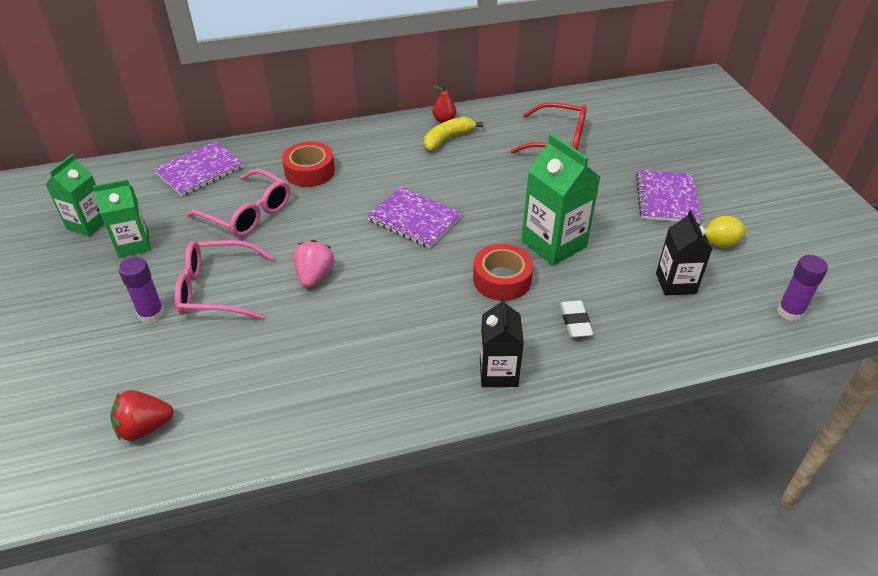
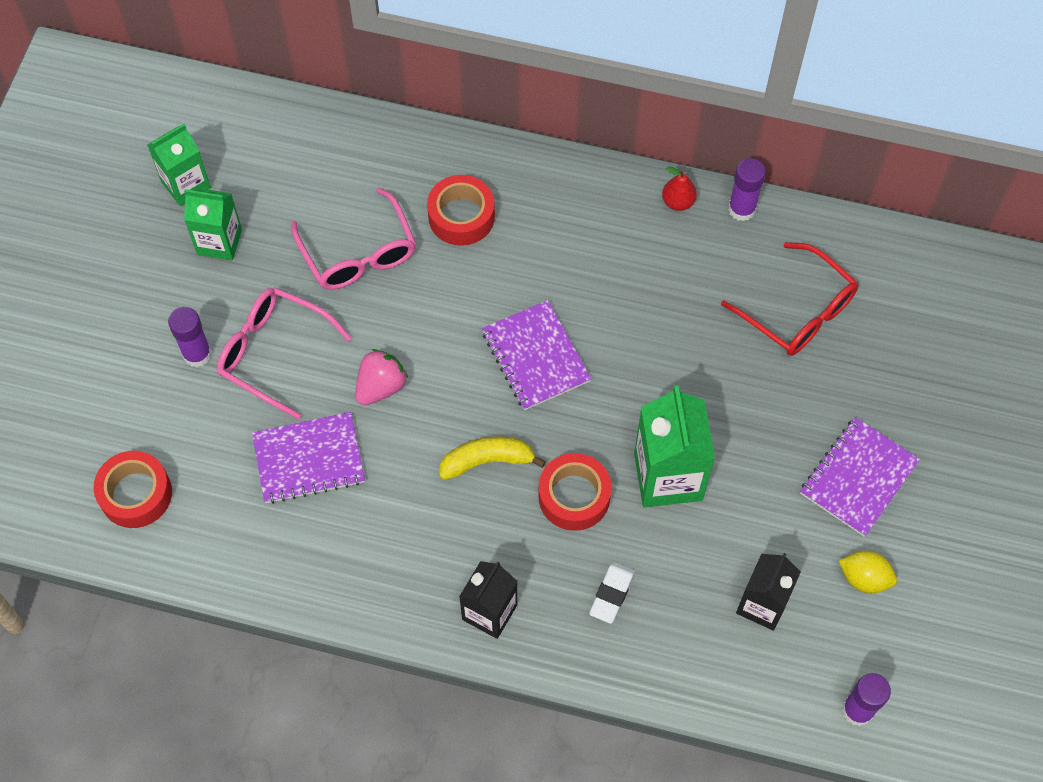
camera: 30 degrees right, 20 degrees up
(144, 427) = (136, 494): red strawberry -> red tape
(200, 170) = (339, 152): purple notebook -> purple notebook (309, 459)
(448, 139) = (660, 239): yellow banana -> yellow banana (487, 461)
(484, 111) = (741, 209): none -> purple glue stick

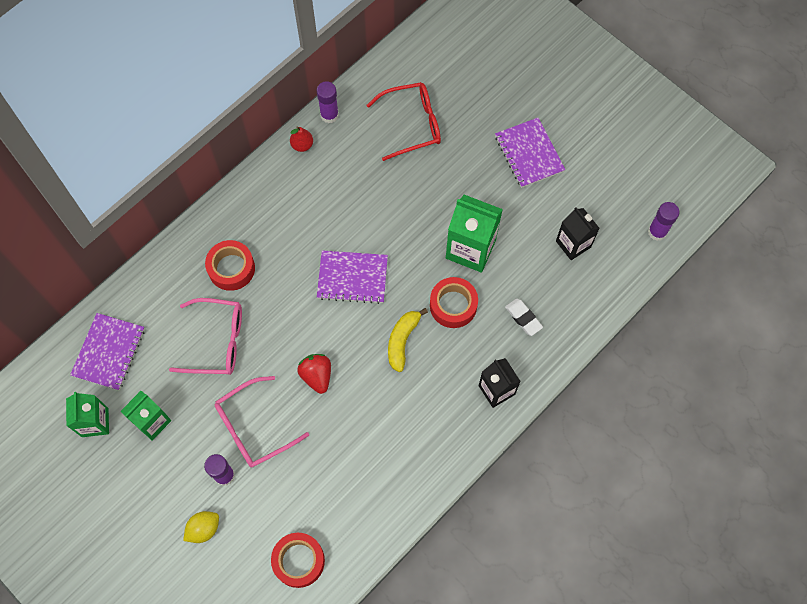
camera: 60 degrees left, 5 degrees up
(309, 459) = (339, 443): purple notebook -> purple notebook (109, 352)
(381, 386) = (317, 376): pink strawberry -> red strawberry
(864, 578) = (587, 185): yellow lemon -> yellow lemon (204, 529)

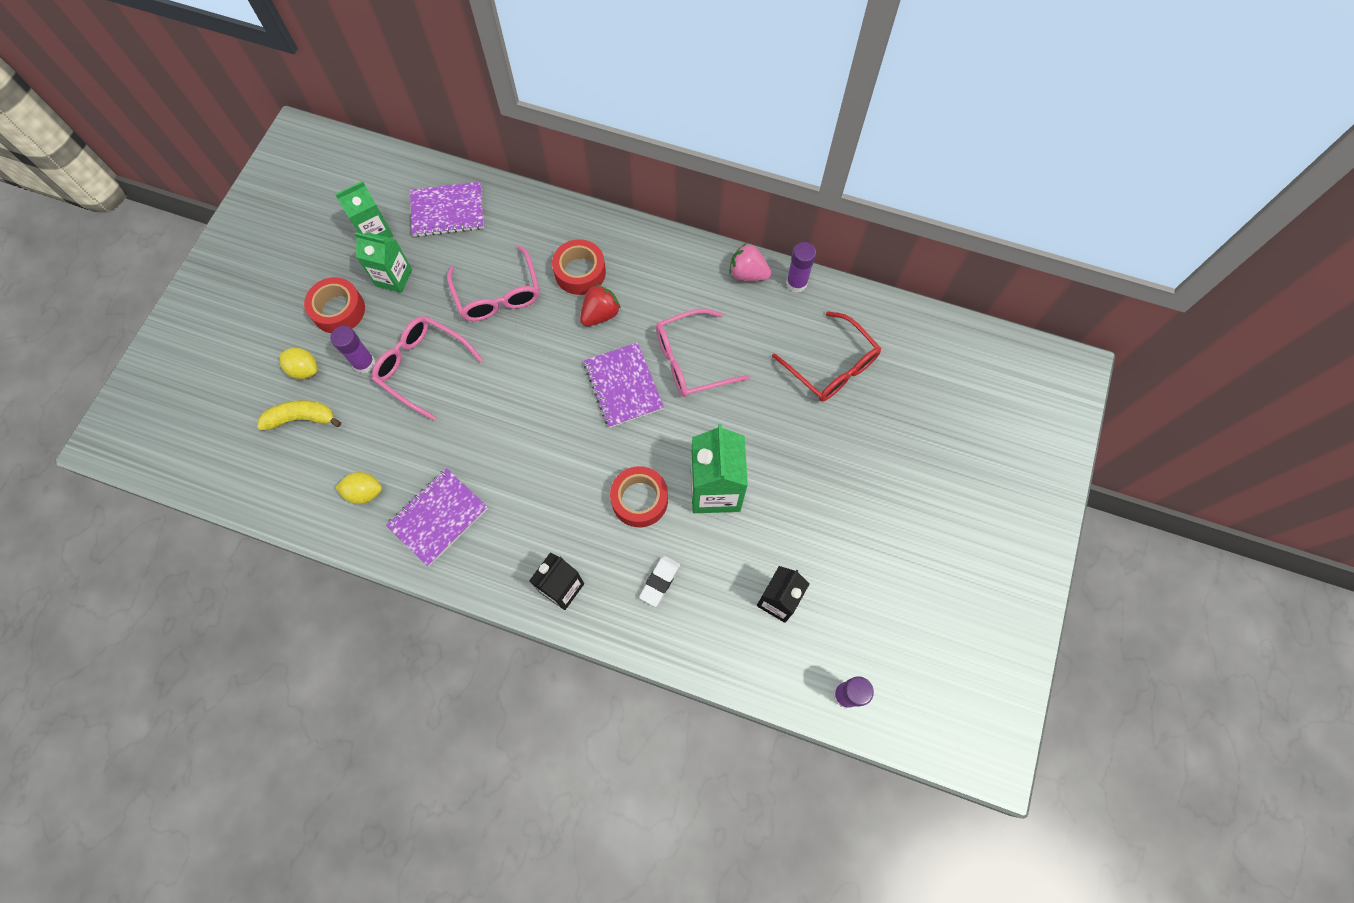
camera: 65 degrees right, 0 degrees up
(299, 561) = (301, 469): red tape -> red tape (338, 310)
(302, 145) = (747, 273): red pear -> pink strawberry
(317, 376) = (501, 400): red strawberry -> red strawberry (600, 314)
(346, 514) = (364, 492): none -> yellow lemon
(356, 219) = (691, 360): none -> pink glasses
(402, 340) = (575, 465): yellow banana -> yellow banana (302, 418)
(529, 154) = (865, 503): purple notebook -> purple notebook (438, 517)

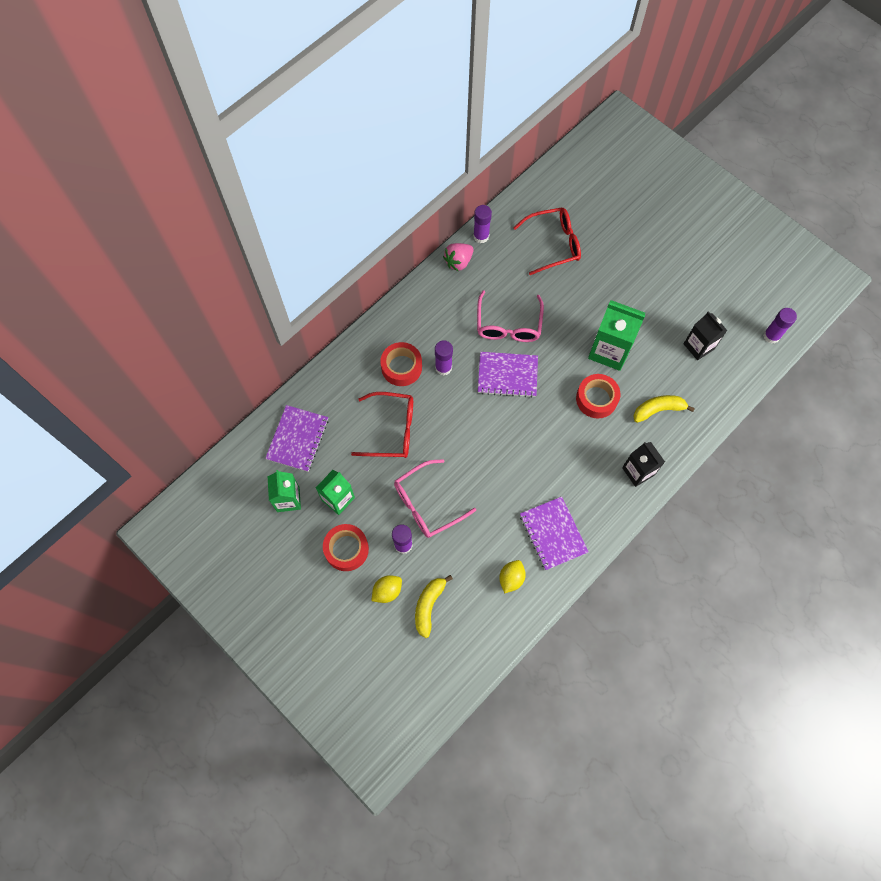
camera: 65 degrees left, 0 degrees up
(498, 295) = (392, 430): pink glasses -> red glasses
(600, 314) = (443, 367): red strawberry -> purple glue stick
(660, 581) = (658, 410): white eraser -> yellow banana

